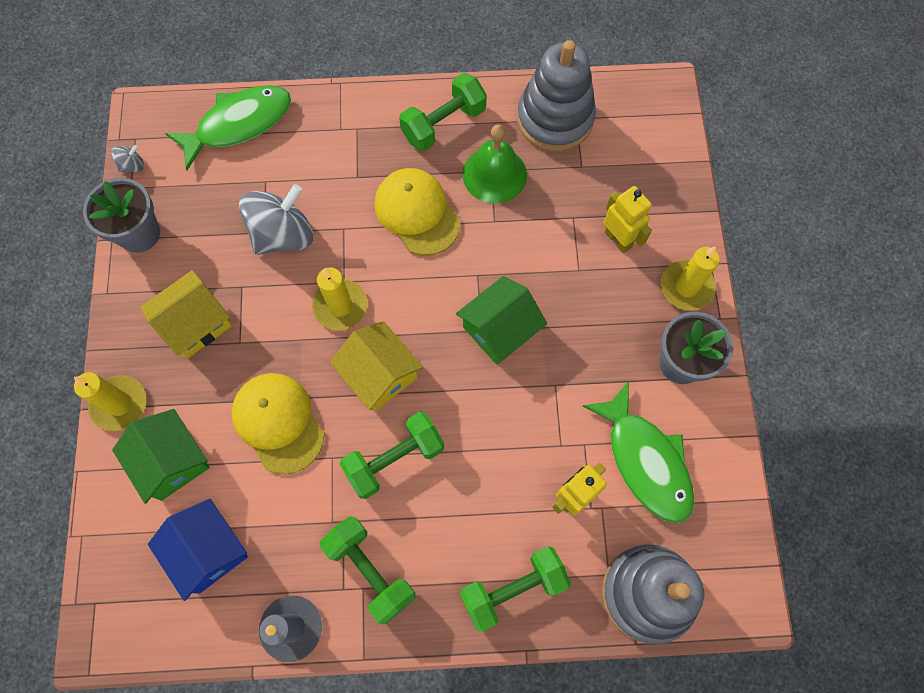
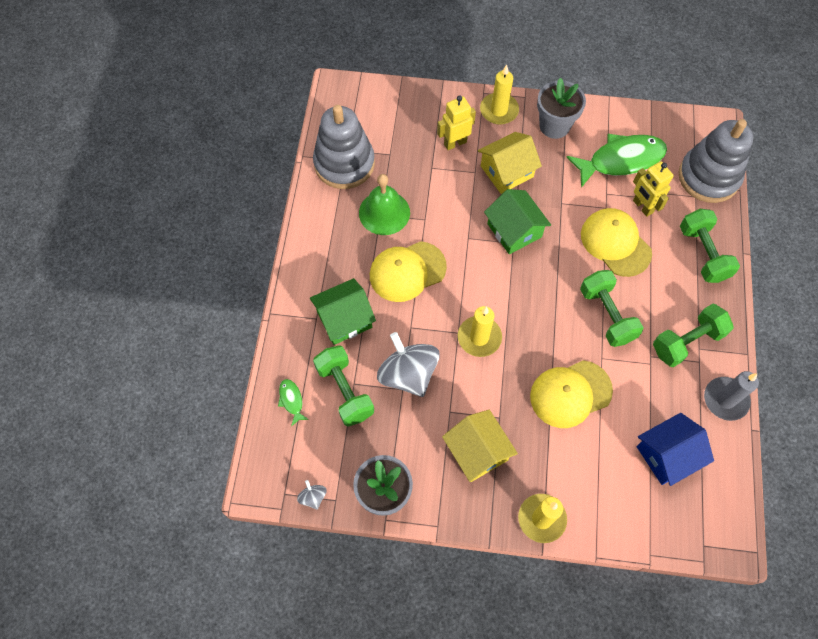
camera: 80 degrees left, 5 degrees down
(171, 461) = (594, 478): green house -> green house (344, 319)
(239, 124) = (291, 400): green fish -> green fish, size x0.43
(380, 374) = (539, 316): yellow house -> yellow house (507, 171)
(443, 124) = (330, 241): green dumbbell -> green dumbbell (345, 391)
(506, 462) = (615, 243): none -> yellow cap

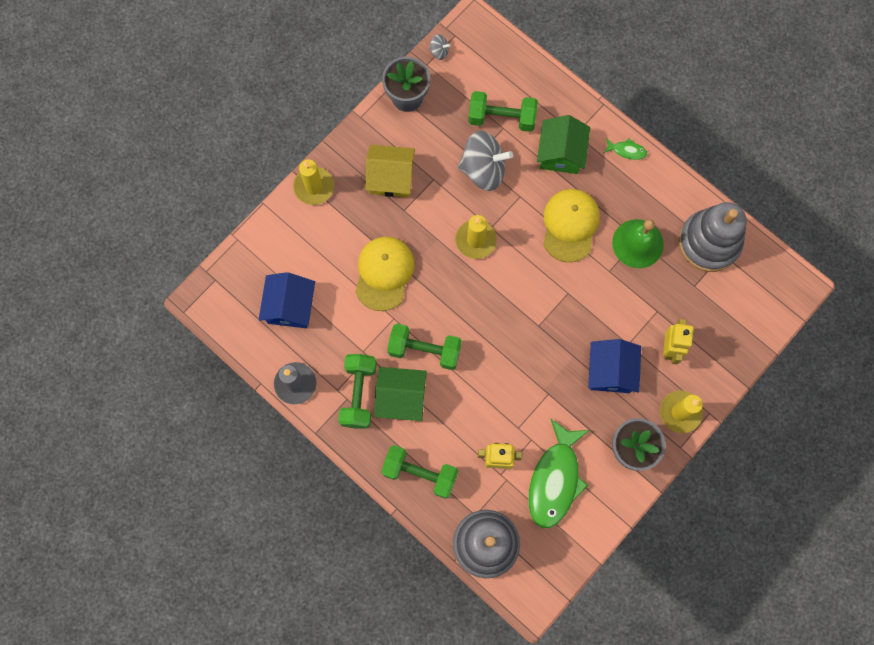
camera: 125 degrees right, 10 degrees up
(291, 400) = (520, 78): green fish -> green fish (627, 151)
(507, 171) = (610, 371): yellow house -> blue house
(514, 230) = (549, 335): green house -> green house (401, 397)
(615, 243) = (480, 408): yellow cap -> none

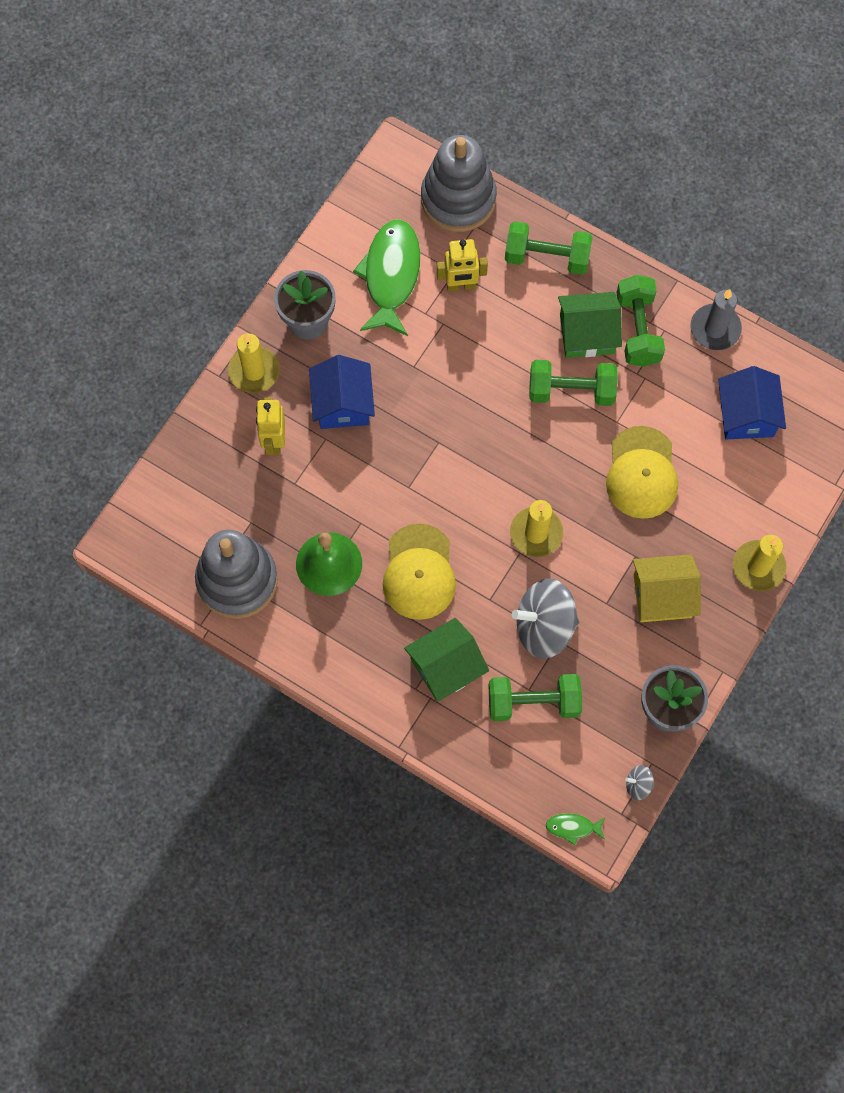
camera: 170 degrees right, 5 degrees down
(561, 153) = (446, 667): green house -> green house turned 60 degrees clockwise
(627, 151) = (358, 685): green fish -> green fish (572, 827)

